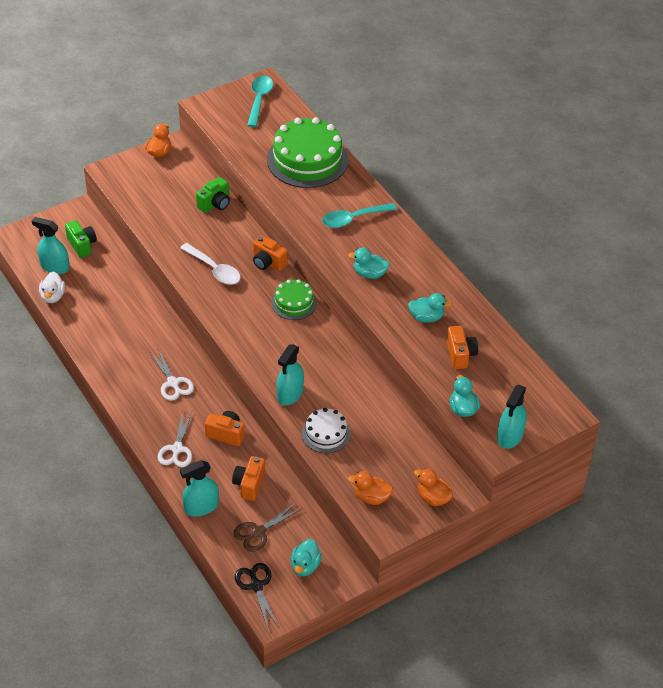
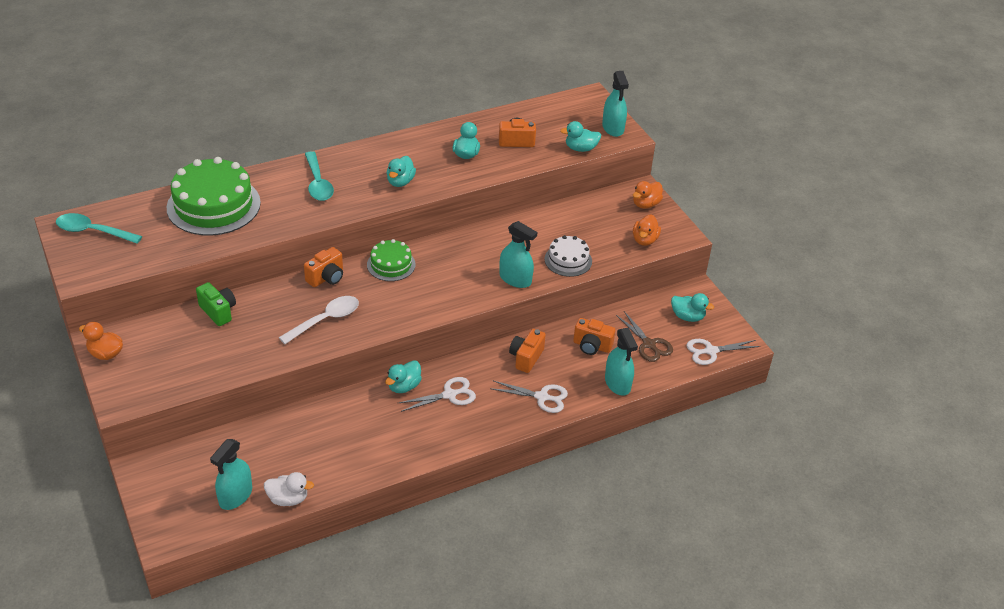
camera: 85 degrees left, 5 degrees down
(82, 245) = (206, 467): green camera -> none
(180, 351) = (404, 386): none -> turquoise duck
(256, 586) = (711, 351): black scissors -> white scissors
(510, 436) = (613, 128): turquoise spray bottle -> turquoise spray bottle turned 45 degrees clockwise

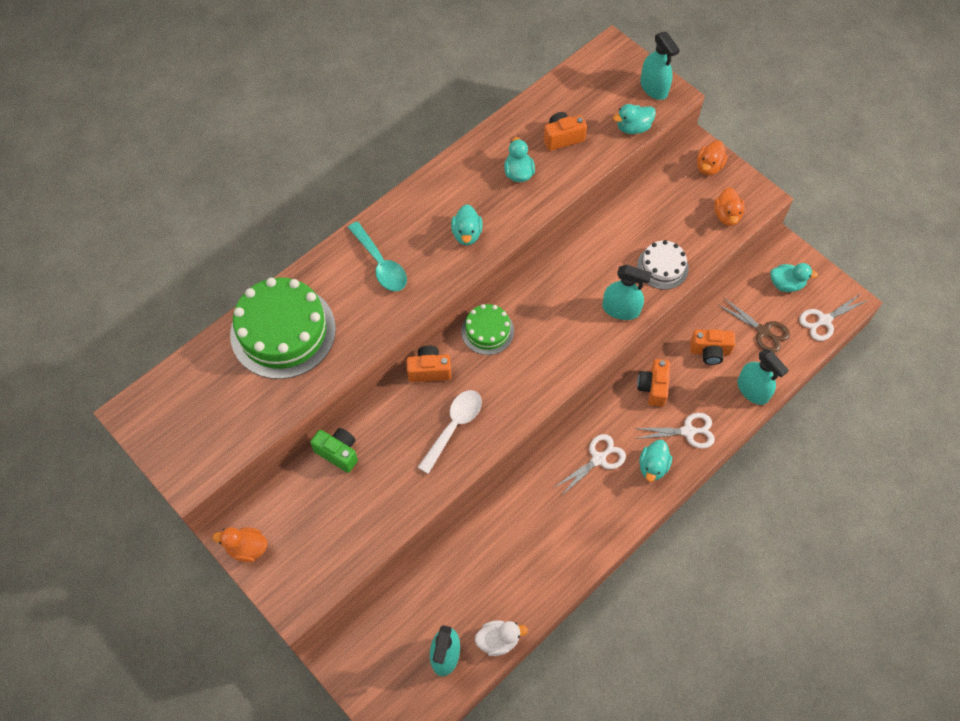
camera: 15 degrees left, 20 degrees up
(92, 231) = (169, 412): turquoise spoon -> none
(326, 278) = (429, 370): orange camera -> orange camera turned 120 degrees counterclockwise
(404, 386) = (549, 463): turquoise duck -> turquoise duck (653, 466)

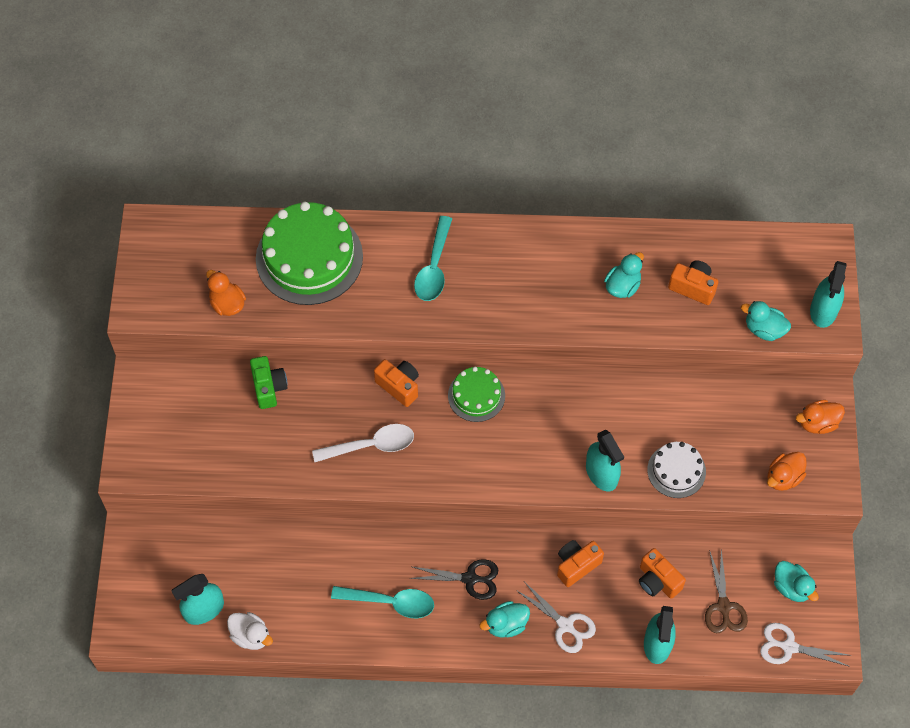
camera: 45 degrees right, 0 degrees up
(247, 548) = (138, 398): orange duck -> orange duck (227, 304)
(467, 234) = (525, 301): turquoise duck -> none
(566, 524) = (390, 602): none -> turquoise spoon
(598, 459) = (470, 578): white scissors -> black scissors

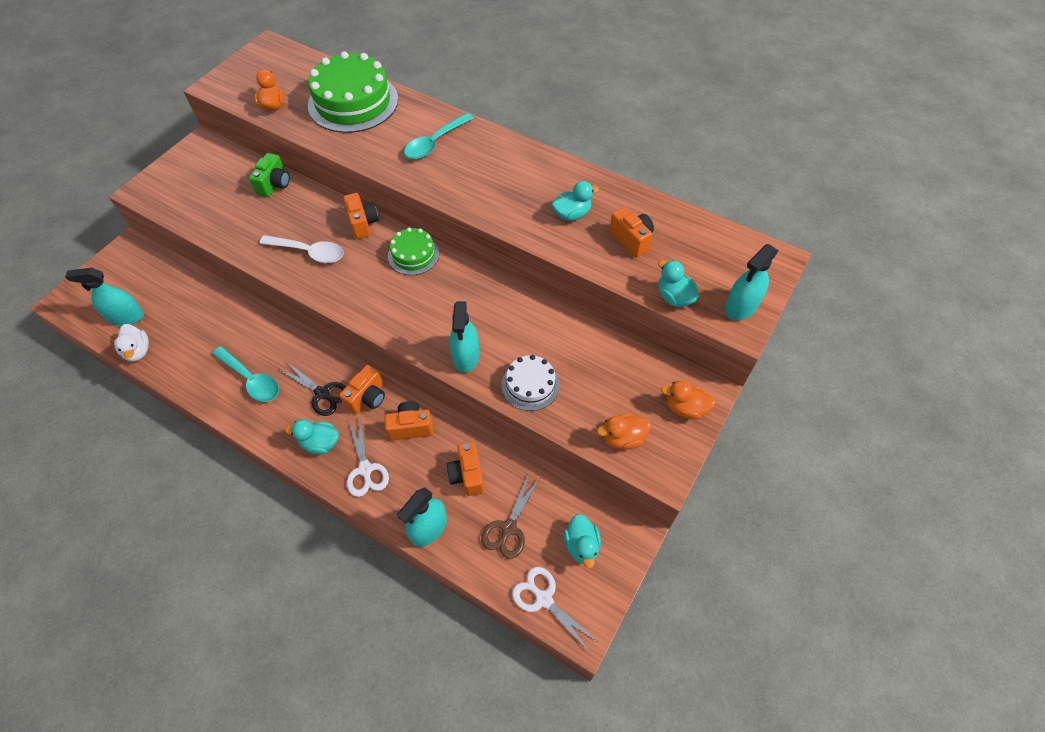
camera: 30 degrees right, 5 degrees down
(516, 560) = (367, 398): none -> orange camera

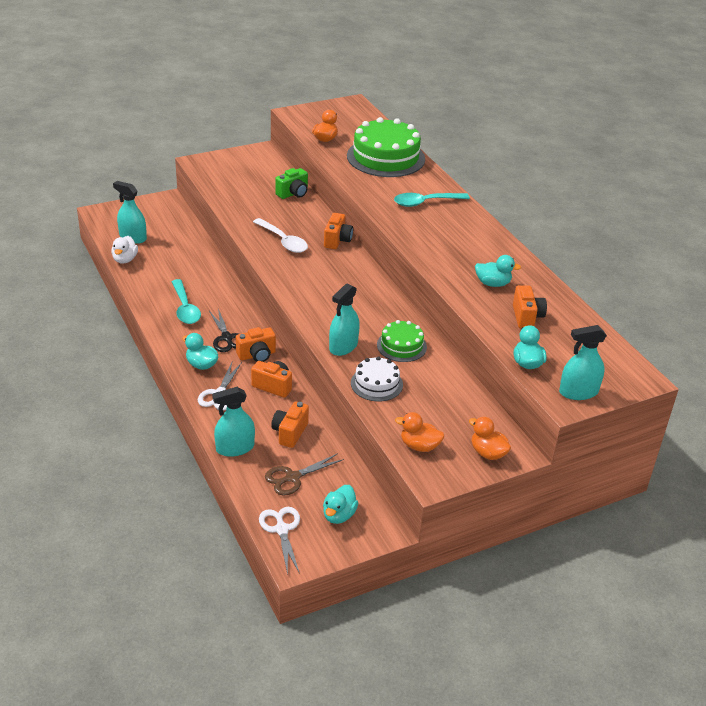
camera: 30 degrees right, 20 degrees down
(413, 255) = (358, 273): green cake -> green cake (401, 346)

